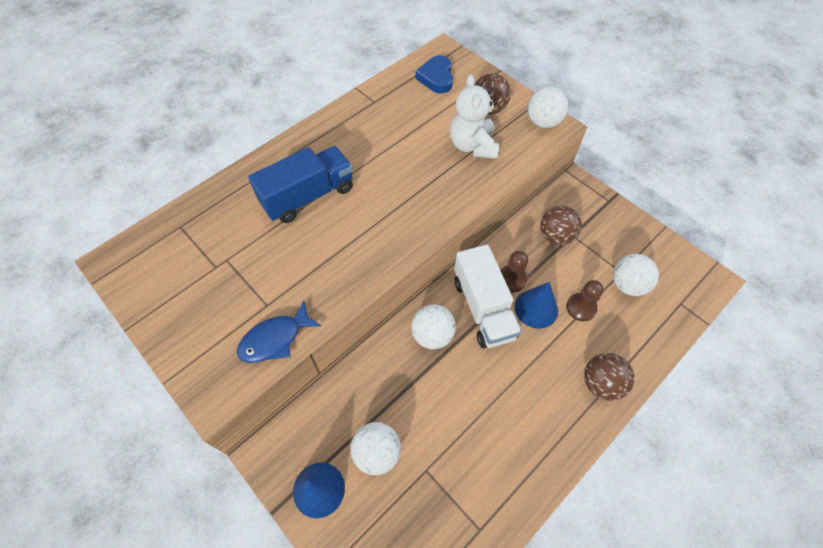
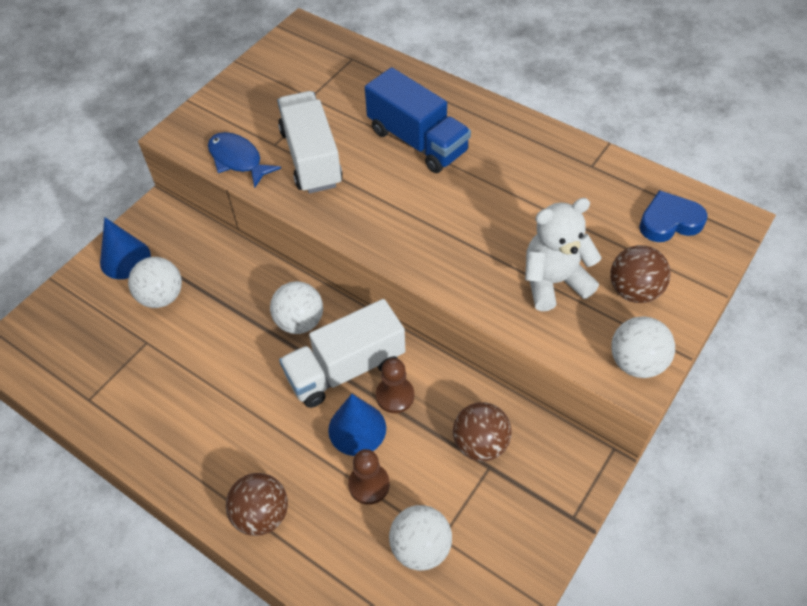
camera: 80 degrees right, 5 degrees down
(297, 276) = (311, 158): none -> white truck

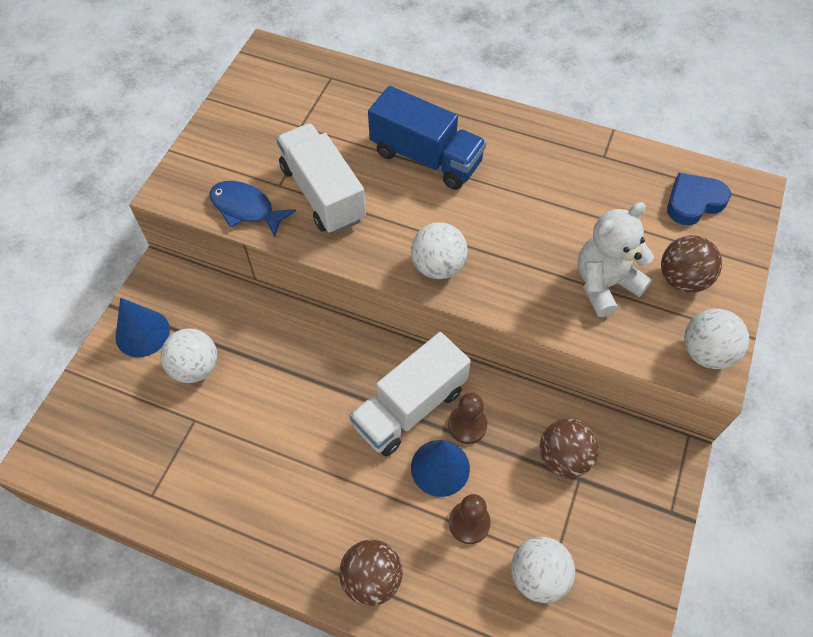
camera: 15 degrees left, 5 degrees up
(300, 322) = (348, 367): white ball -> white ball (438, 266)

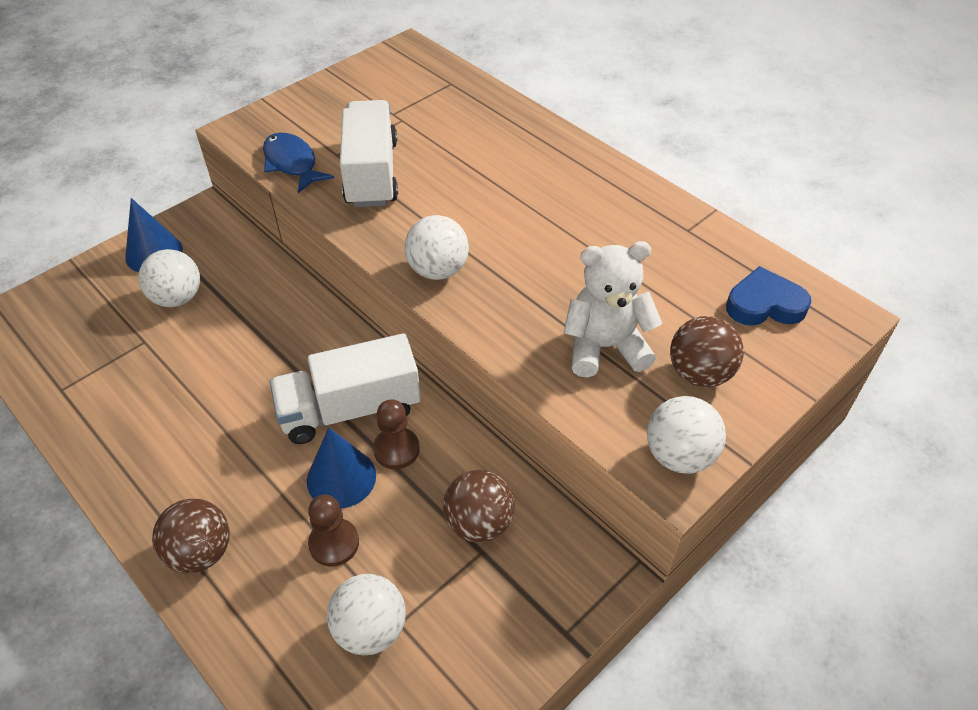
camera: 25 degrees right, 10 degrees down
(426, 158) = (494, 174): blue truck -> none

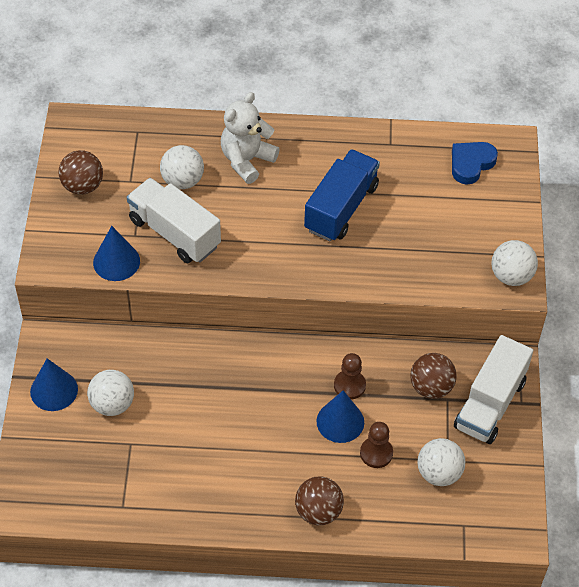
camera: 45 degrees left, 5 degrees up
(292, 164) = (116, 261): blue fish -> blue cone
(350, 409) = (300, 385): white truck -> white truck (490, 404)
(438, 270) = (291, 266): white ball -> white ball (182, 181)
(559, 253) = (341, 208): none -> blue truck
(605, 347) = (423, 246): white teddy bear -> white teddy bear (247, 160)
(699, 373) = (479, 227): brown ball -> brown ball (82, 186)

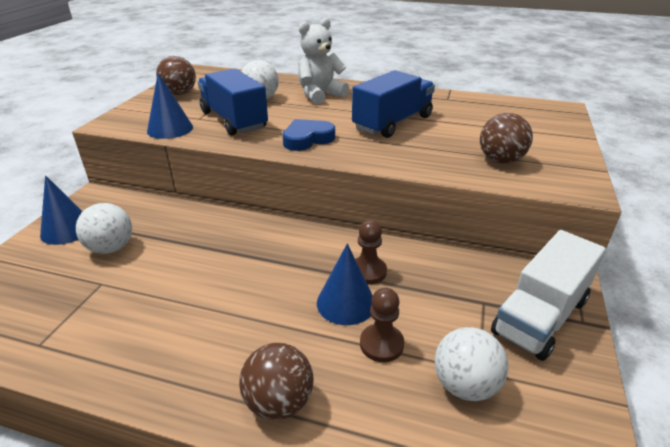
camera: 15 degrees right, 20 degrees down
(174, 233) = (234, 120): white truck -> blue truck
(431, 387) = (464, 288): brown ball -> brown ball (500, 160)
(471, 164) = (522, 113): blue heart -> blue heart (307, 139)
(511, 276) = (571, 180): white ball -> none

